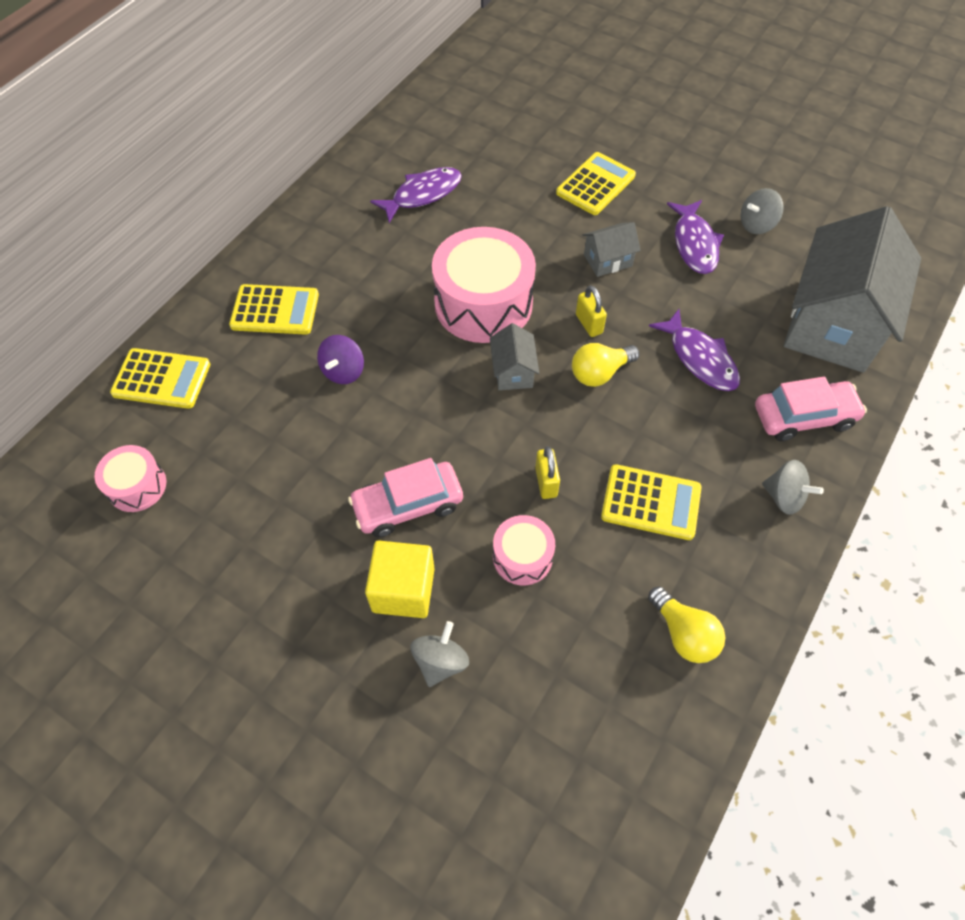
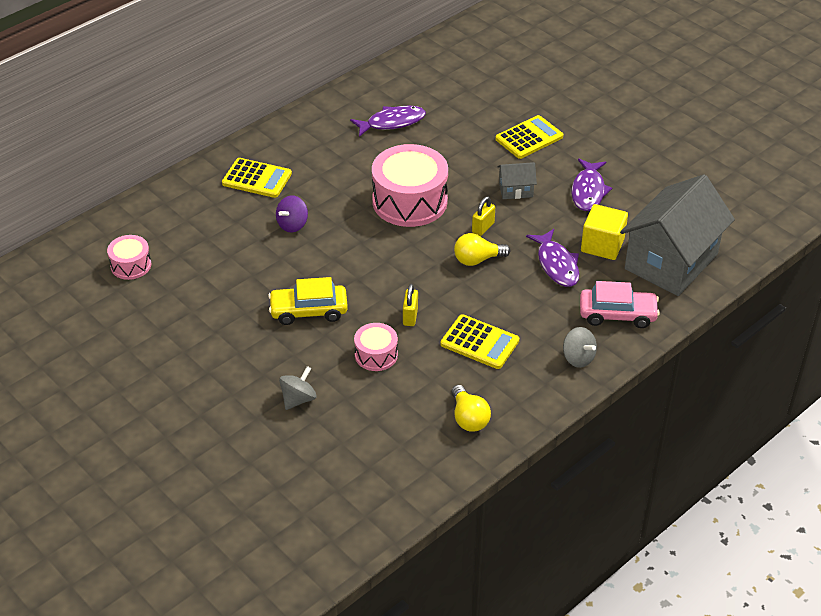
camera: 15 degrees right, 15 degrees down
(161, 379) = (165, 206): yellow calculator -> none
(403, 590) = (288, 356): yellow cube -> yellow cube (602, 245)
(408, 505) = (309, 311): pink car -> yellow car
(513, 371) = (414, 247): grey house -> none
(589, 324) = (483, 228): yellow padlock -> yellow padlock turned 45 degrees clockwise
(756, 225) = (644, 186): grey spinning top -> none

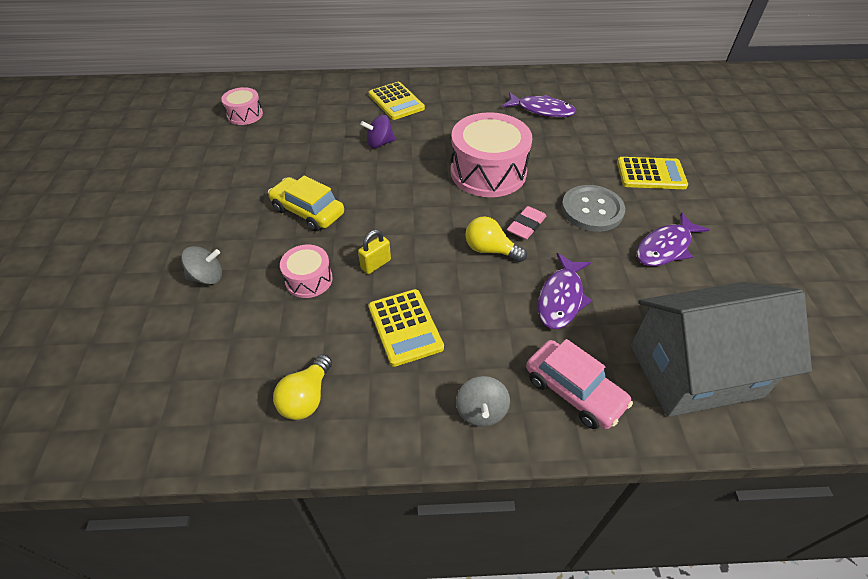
camera: 40 degrees right, 5 degrees up
(483, 228) = (526, 226): yellow padlock -> pink eraser
(515, 190) = (592, 210): grey house -> grey button
(602, 245) = (629, 307): yellow cube -> none

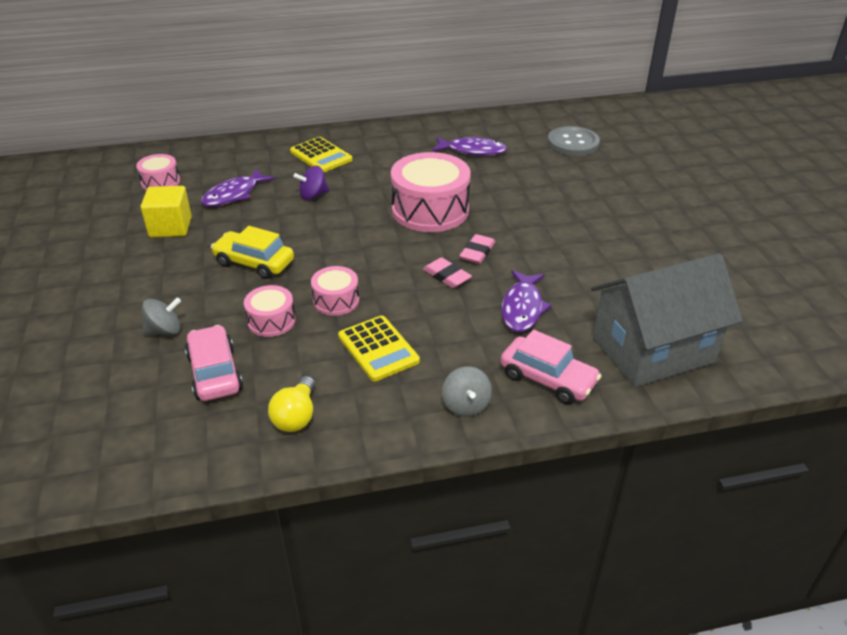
camera: 10 degrees left, 10 degrees down
(241, 163) = (170, 227): none -> yellow cube
(241, 332) = (214, 373): none -> pink car
(376, 264) = (336, 300): yellow padlock -> pink drum
(490, 250) = (446, 276): yellow light bulb -> pink eraser
(592, 210) = (538, 232): grey button -> grey button (573, 143)
(651, 174) = (588, 197): yellow calculator -> none
(665, 247) = (612, 256): purple fish -> purple fish (234, 194)

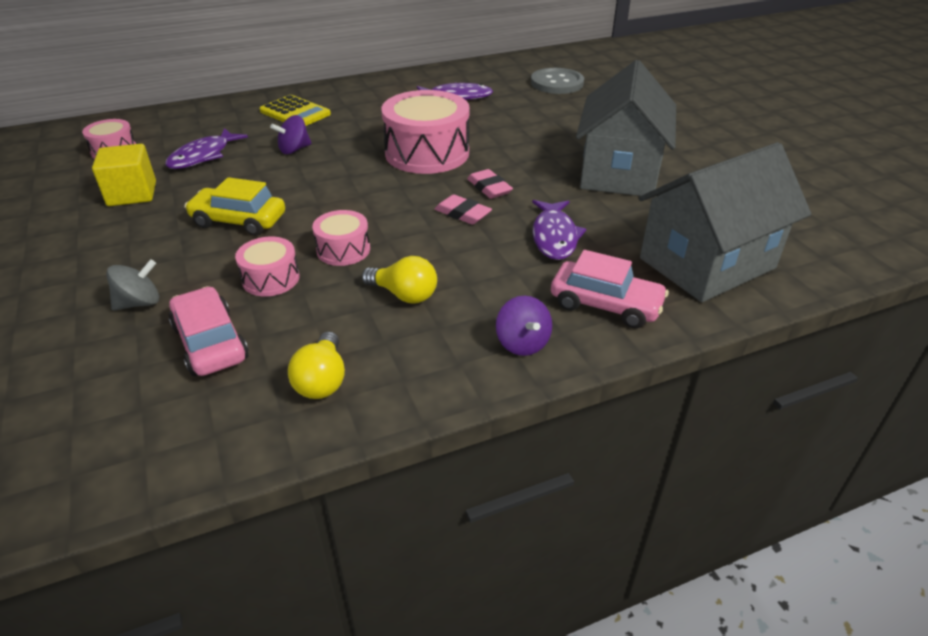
camera: 10 degrees left, 0 degrees up
(378, 349) = (404, 295): yellow calculator -> yellow light bulb
(466, 405) = (522, 343): grey spinning top -> purple spinning top
(477, 252) = (489, 188): pink eraser -> pink eraser turned 45 degrees counterclockwise
(602, 248) = (619, 172): none -> grey house

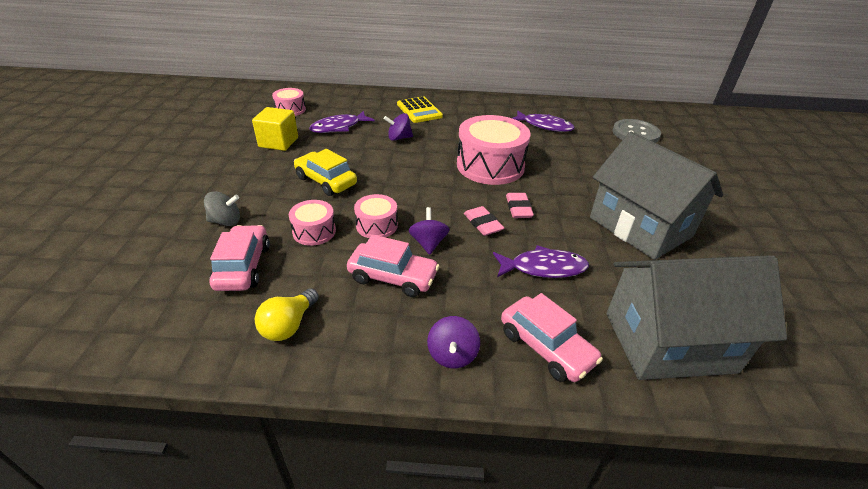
camera: 25 degrees right, 0 degrees up
(404, 295) = (393, 277): yellow light bulb -> pink car
(418, 250) = (428, 243): none -> purple spinning top
(554, 236) = (543, 268): purple fish -> purple fish turned 120 degrees counterclockwise
(619, 172) = (640, 227): grey house -> grey house turned 75 degrees counterclockwise

